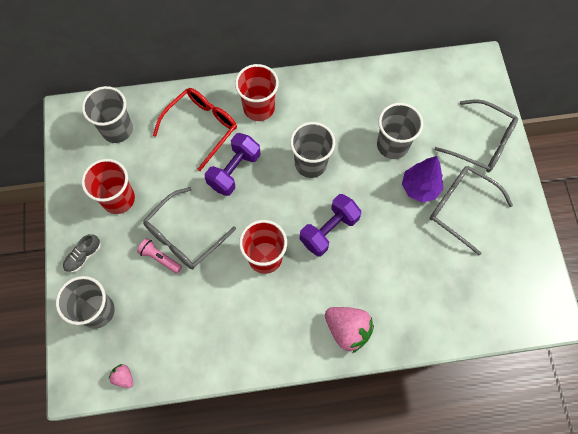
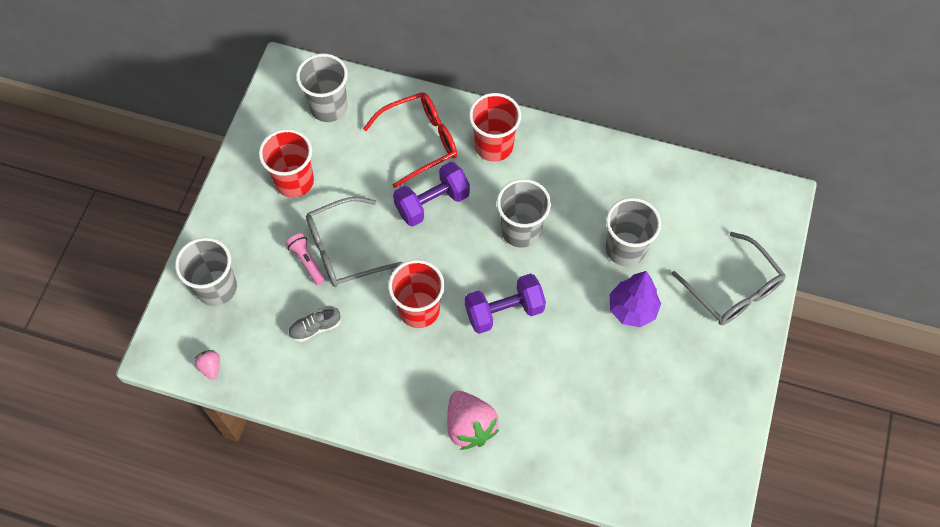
camera: 25 degrees right, 5 degrees down
(83, 256) = (229, 226): grey shoe -> grey shoe (315, 328)
(461, 208) = (669, 352): grey glasses -> none

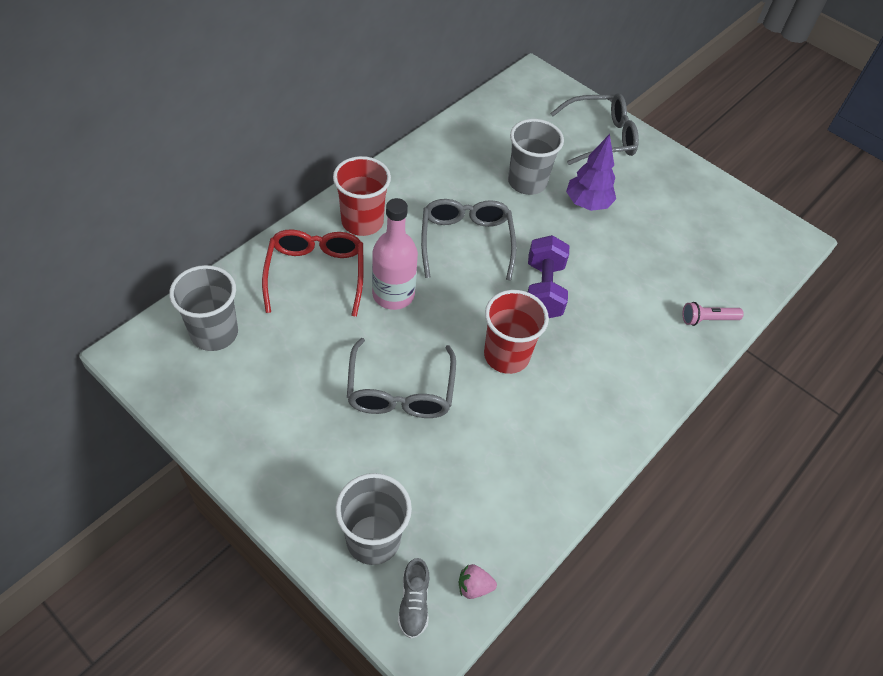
camera: 70 degrees left, 10 degrees down
(294, 181) = (285, 403): red cup -> none
(307, 261) = (394, 431): pink flashlight -> pink flashlight (707, 319)
(315, 328) = (479, 457): grey shoe -> grey shoe (414, 603)
(432, 203) = (393, 294): purple dumbbell -> pink bottle
(469, 426) = (650, 367): pink strawberry -> none
(521, 230) = (466, 242): grey cup -> grey glasses

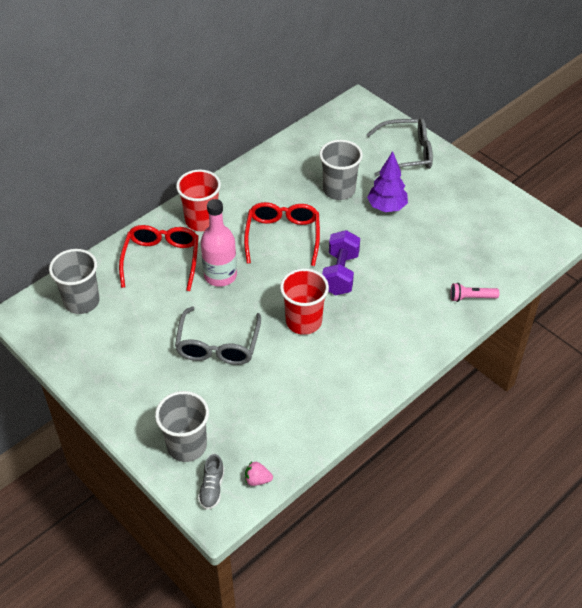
camera: 10 degrees right, 5 degrees down
(466, 242) = (283, 236): grey glasses -> red glasses

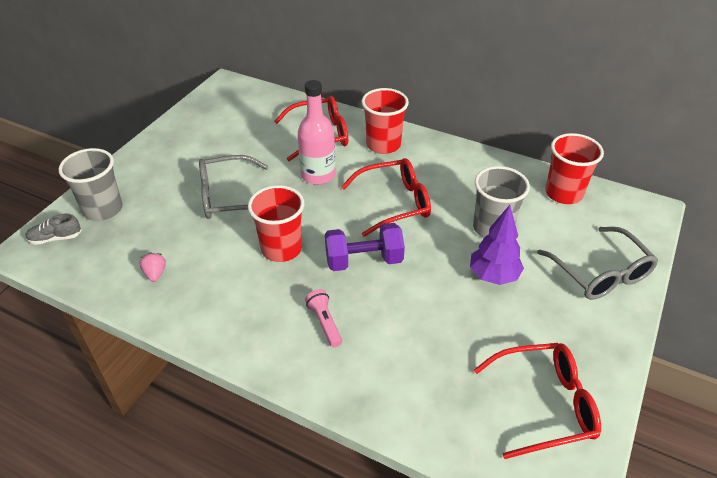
camera: 70 degrees right, 5 degrees down
(81, 301) = (251, 107): grey cup -> none
(257, 480) = (67, 267): pink strawberry -> pink strawberry (155, 274)
(320, 138) = (563, 193): none -> red cup
(471, 297) = (385, 399): pink flashlight -> pink flashlight (325, 323)
(500, 223) = (544, 404): none -> red glasses

